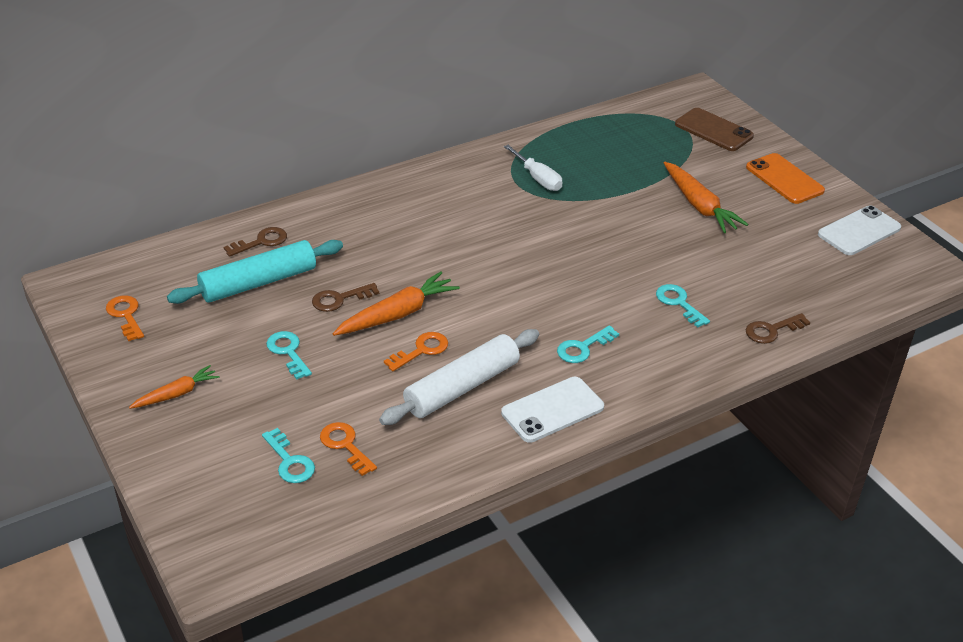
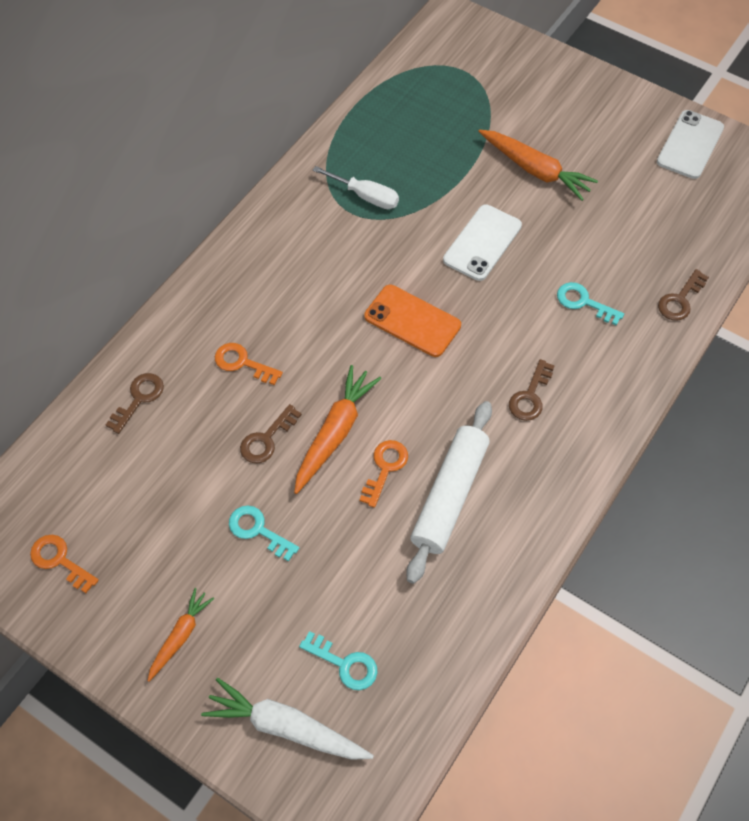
camera: 25 degrees left, 20 degrees up
(211, 482) = (286, 727): none -> white carrot
(258, 282) = (171, 454): turquoise rolling pin -> none
(345, 445) = (384, 619): orange key -> orange key (242, 363)
(552, 410) = (545, 484): white phone -> white phone (482, 243)
(583, 348) = (530, 396): turquoise key -> brown key
(713, 130) = (495, 65): brown phone -> none
(784, 179) = (592, 104): orange phone -> orange phone (412, 321)

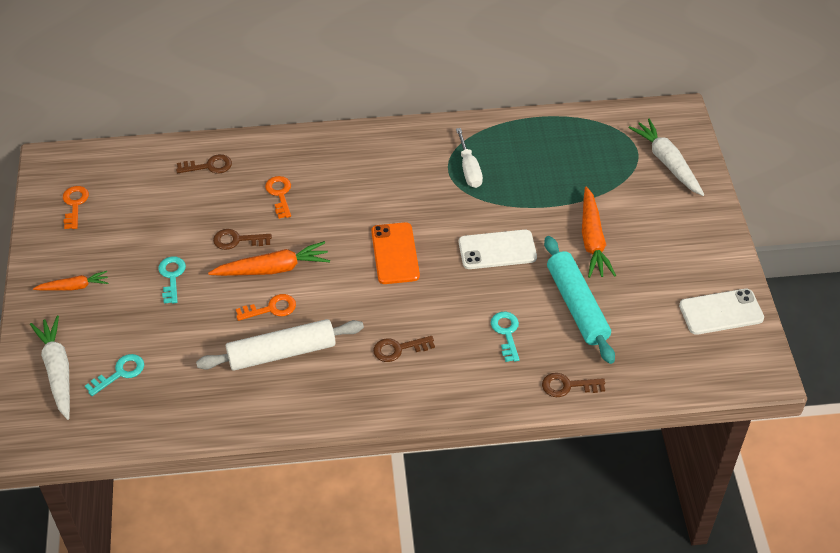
camera: 50 degrees right, 10 degrees down
(345, 664) = (120, 373): turquoise key -> turquoise key turned 120 degrees counterclockwise
(498, 62) = (667, 162): none -> white carrot
(598, 232) = (577, 306): none -> turquoise rolling pin

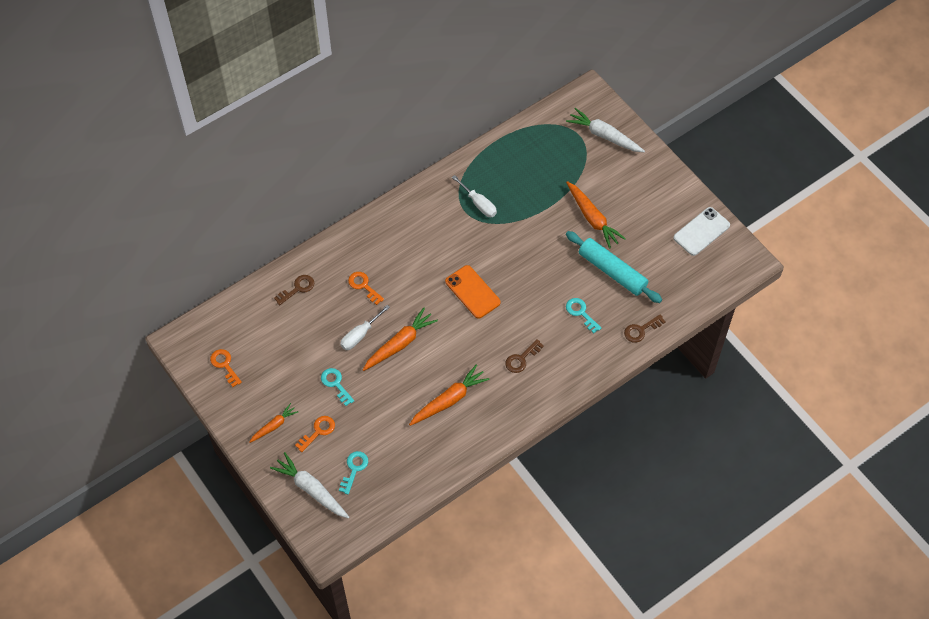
camera: 30 degrees left, 10 degrees up
(237, 240) = (360, 335): brown key -> white screwdriver
(271, 308) = (419, 373): orange key -> orange key (318, 431)
(281, 353) = (449, 400): white rolling pin -> orange carrot
(497, 250) = (537, 256): white phone -> none

